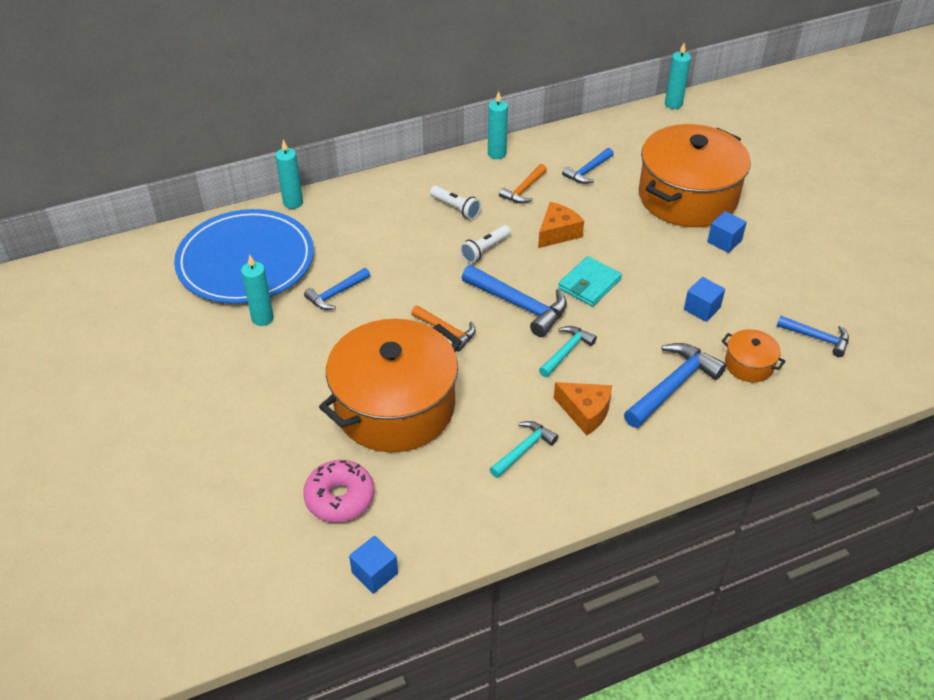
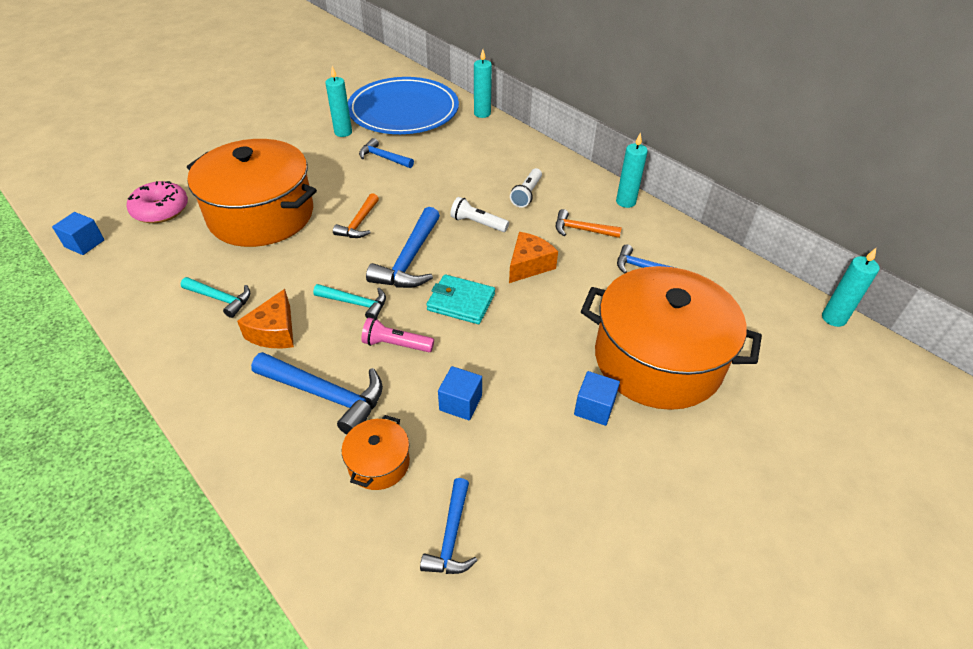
camera: 70 degrees right, 0 degrees up
(557, 233) = (529, 265): orange cheese -> orange cheese turned 75 degrees counterclockwise
(627, 334) = (396, 344): none -> pink flashlight

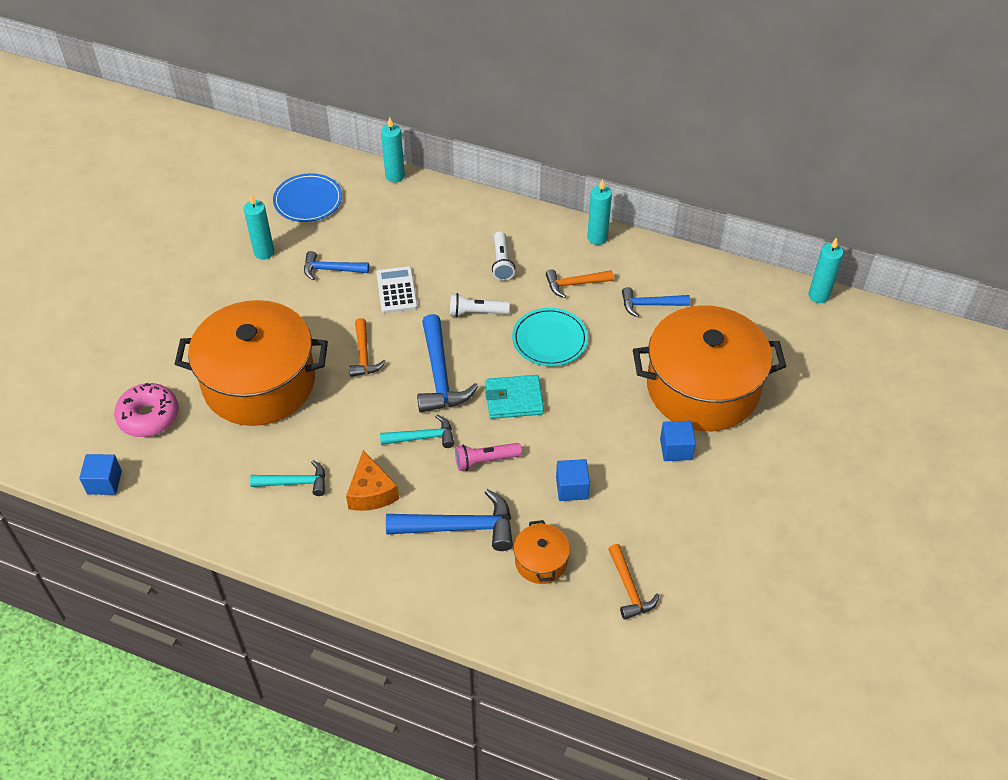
camera: 25 degrees left, 5 degrees up
(403, 110) = (308, 200): blue plate -> blue plate, size x0.53
(423, 187) = (396, 290): none -> white calculator
(451, 536) = (629, 588): blue hammer -> orange hammer
(529, 265) = (550, 339): orange cheese -> turquoise plate

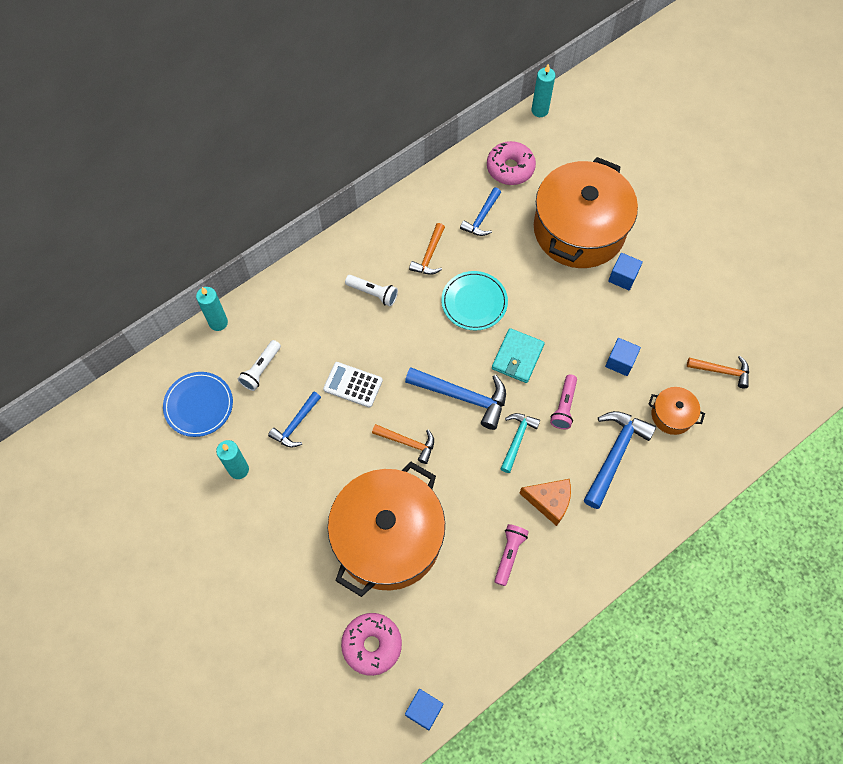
camera: 60 degrees left, 15 degrees up
(295, 483) = (509, 554): turquoise hammer -> pink flashlight
(476, 312) = (414, 338): white flashlight -> white flashlight (261, 369)
(597, 238) = (391, 214): turquoise candle -> none
(727, 302) = (510, 168): none -> pink donut

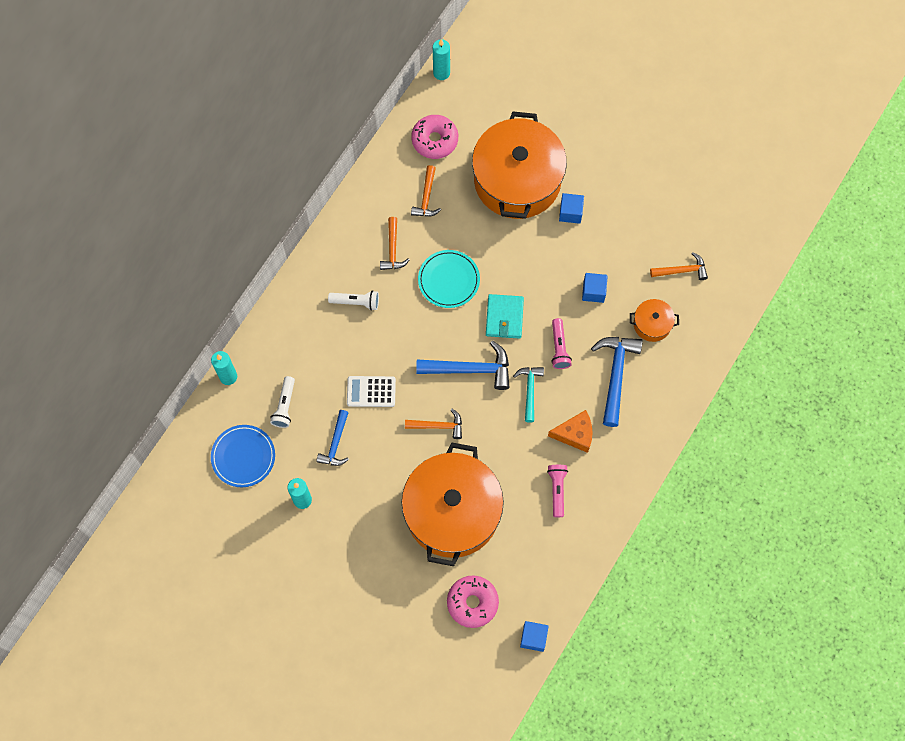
camera: 20 degrees left, 5 degrees up
(481, 217) = (426, 197): blue hammer -> orange hammer

